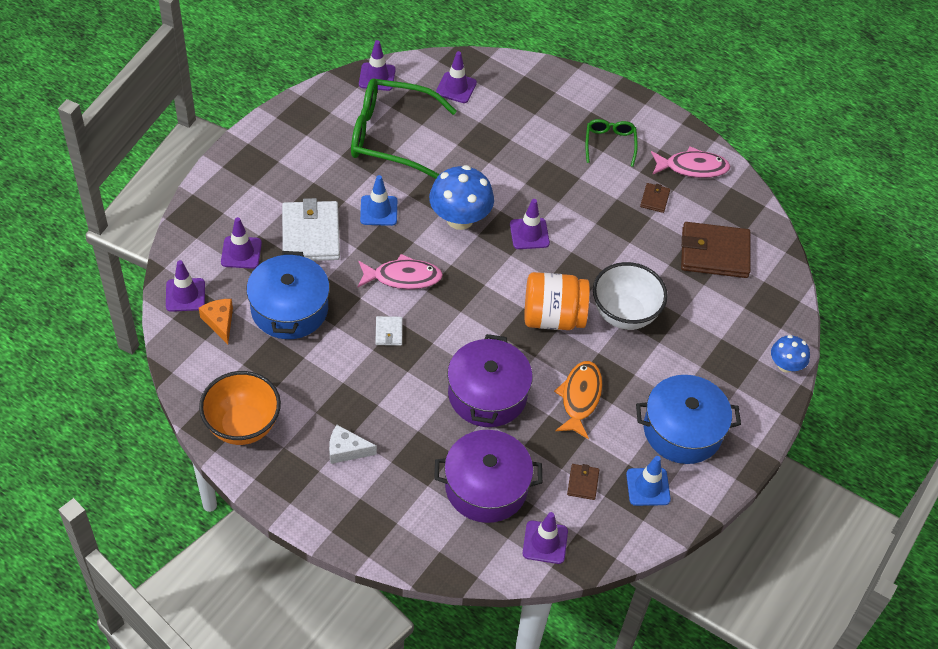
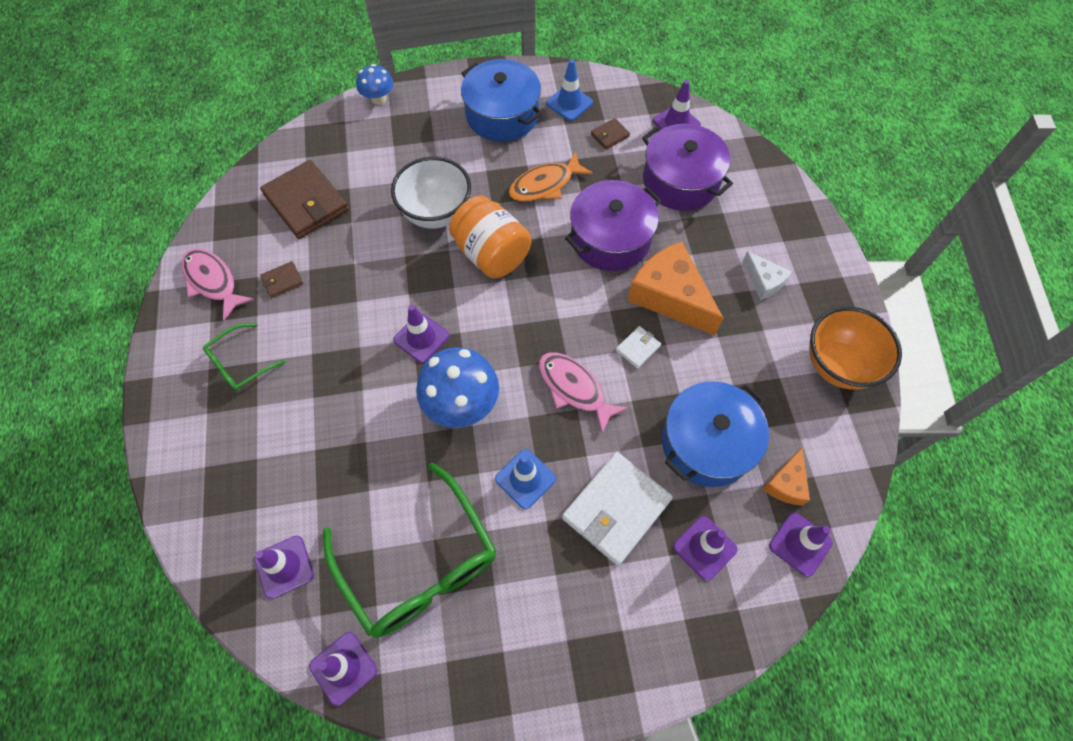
camera: 130 degrees left, 10 degrees up
(402, 384) = (670, 296): none -> orange cheese

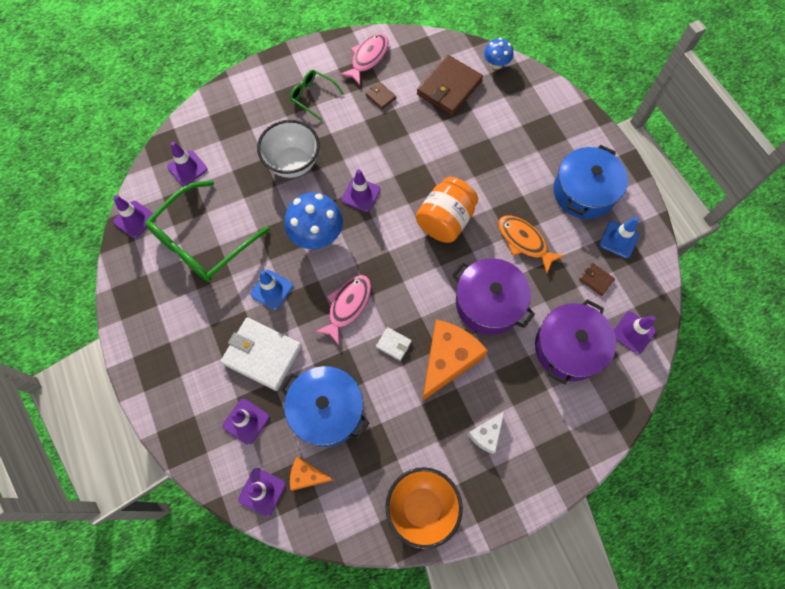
camera: 75 degrees right, 5 degrees up
(378, 98) = (563, 100): blue mushroom -> blue mushroom (496, 64)
(436, 213) = (469, 173): white bowl -> white bowl (293, 163)

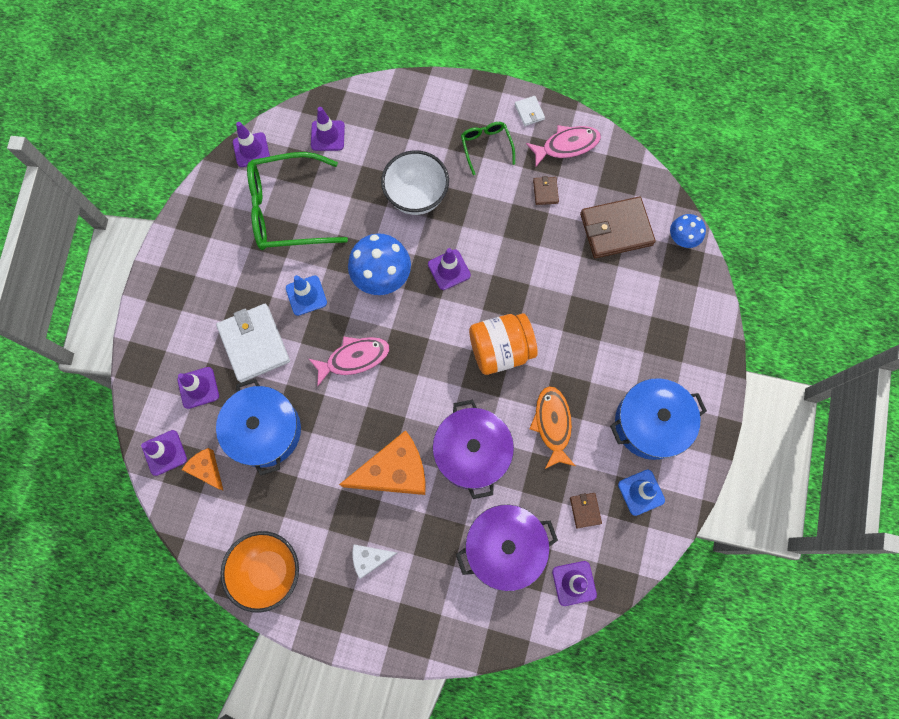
camera: 40 degrees right, 5 degrees up
(393, 344) = (362, 421): white wallet -> white wallet (529, 112)

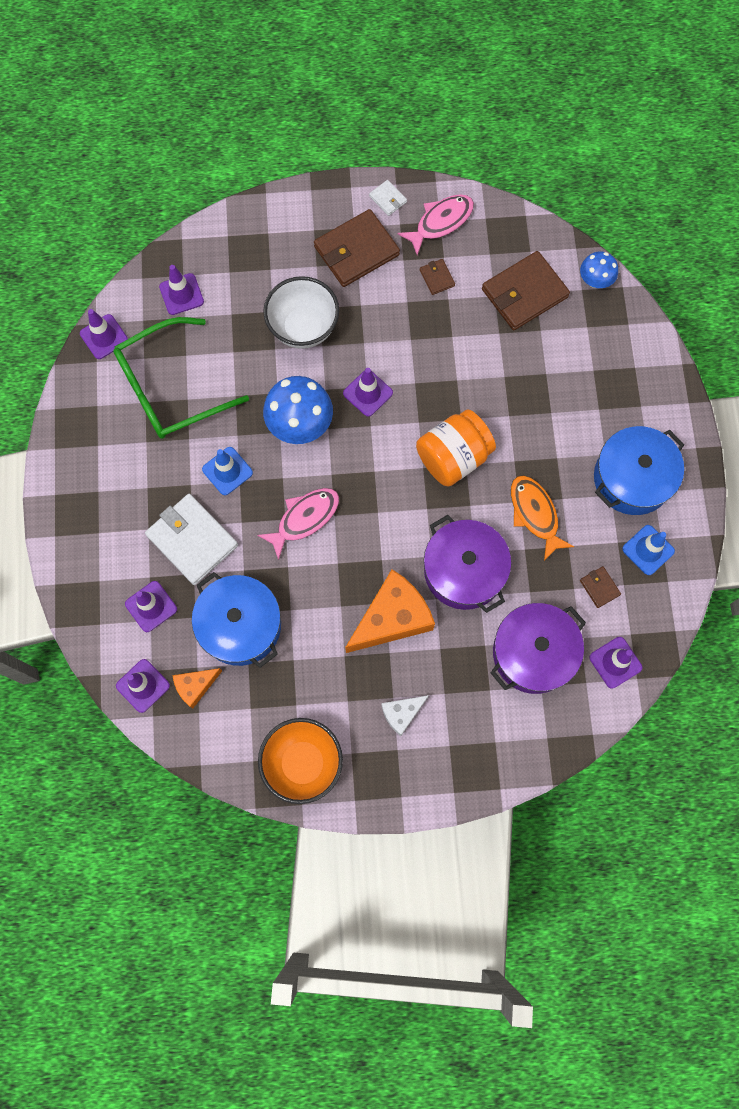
camera: 20 degrees left, 0 degrees up
(207, 469) = (195, 686): orange cheese -> orange cheese turned 60 degrees counterclockwise
(486, 147) = (356, 251): green glasses -> brown wallet

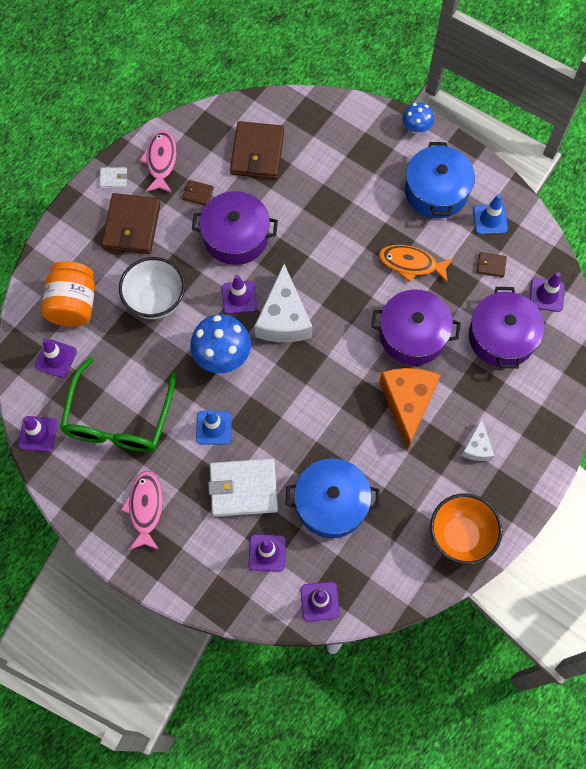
camera: 50 degrees left, 5 degrees down
(195, 686) = (349, 566): orange cheese -> none
(304, 518) = (292, 404): pink fish -> pink fish (145, 508)
(380, 446) = (283, 318): none -> white cheese
(424, 343) = (236, 237): none -> purple pot
(453, 457) = (330, 281): orange jar -> orange jar (73, 304)
(595, 280) = (287, 107): blue mushroom -> blue mushroom (416, 128)

